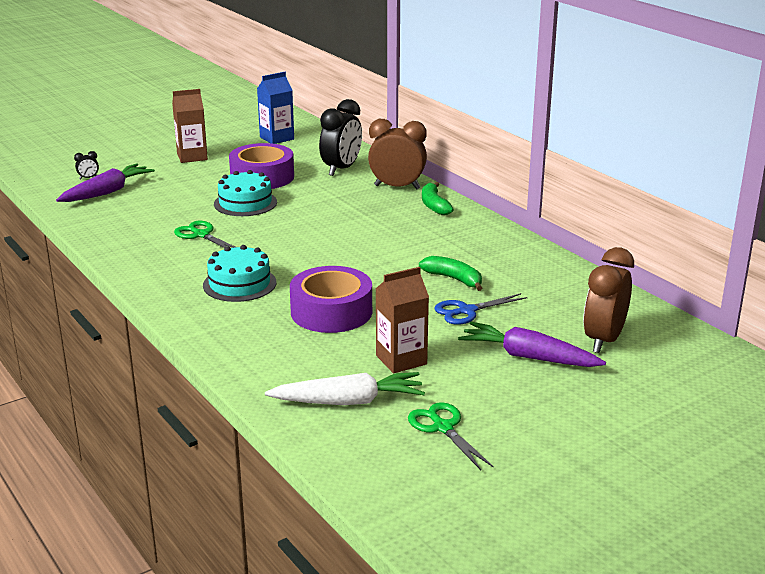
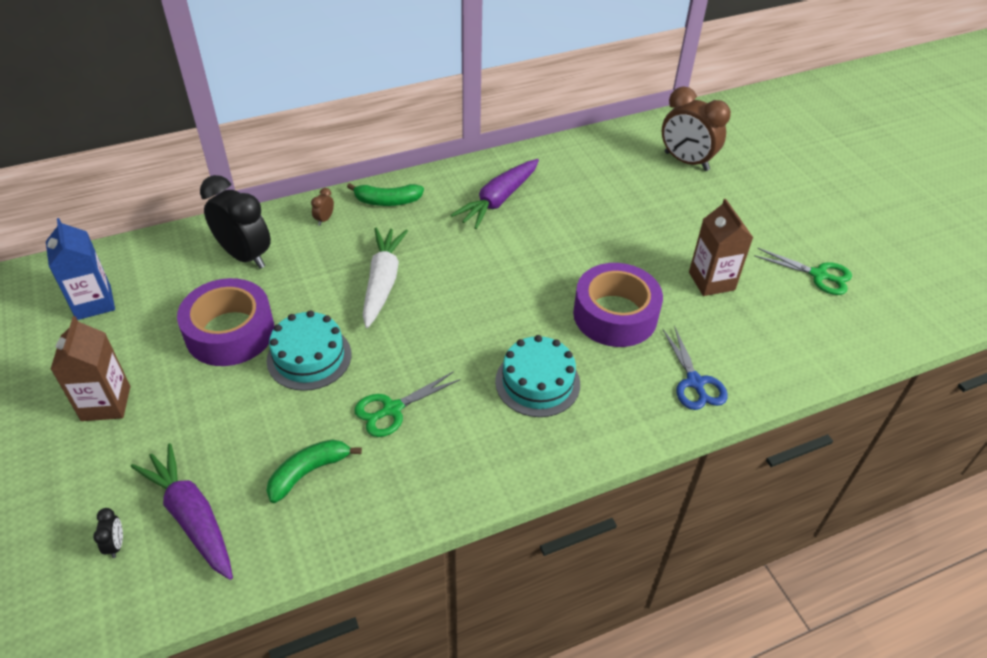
camera: 80 degrees left, 20 degrees up
(349, 401) = (781, 325): white carrot -> white carrot (382, 282)
(397, 187) = (324, 219): brown clock -> brown clock, size x0.40
(443, 427) = (818, 275): green scissors -> green scissors turned 135 degrees counterclockwise
(454, 279) = (562, 220): green banana -> green banana (308, 472)
(467, 311) = (627, 224): blue scissors -> blue scissors (695, 382)
(528, 357) = (710, 206): purple carrot -> purple carrot (498, 200)

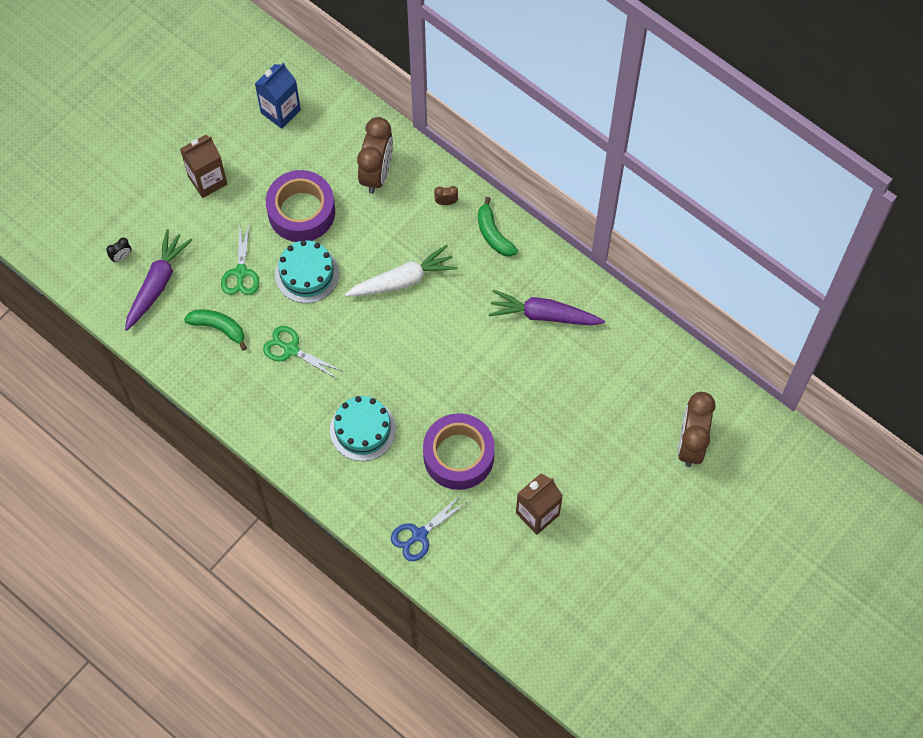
camera: 65 degrees right, 20 degrees up
(245, 256) = (377, 173): black clock -> brown clock
(818, 275) = (592, 595): green scissors -> green scissors (241, 272)

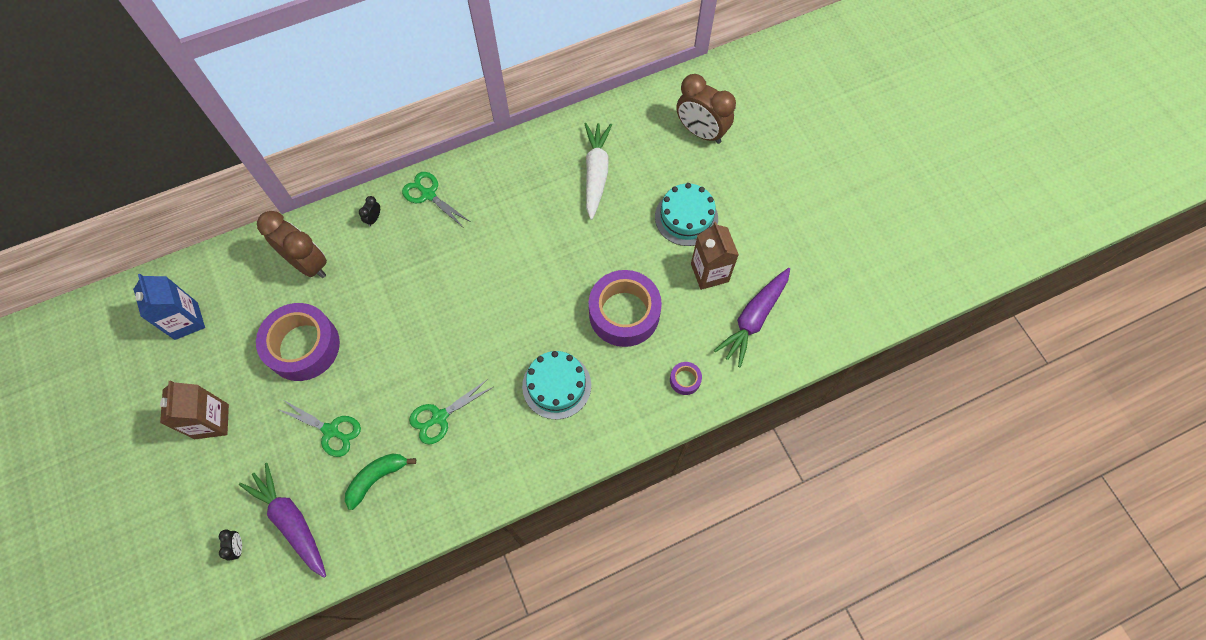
camera: 65 degrees left, 0 degrees up
(307, 274) = (370, 369): turquoise cake -> turquoise cake (686, 217)
(403, 280) = (427, 287): white carrot -> white carrot (596, 173)
(419, 535) = (685, 380): blue scissors -> purple tape
(446, 202) = (374, 219): brown clock -> black clock
(493, 234) = (428, 194): green banana -> green scissors
(543, 315) = (527, 189): purple carrot -> purple carrot (753, 319)

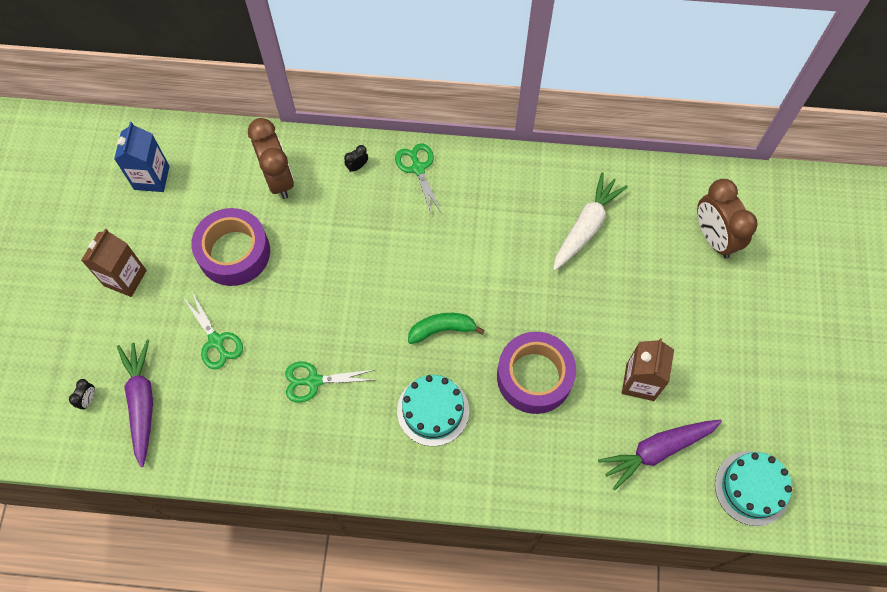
camera: 30 degrees right, 0 degrees up
(377, 478) = (231, 405): green banana -> green banana (442, 329)
(685, 380) = (555, 472): purple tape -> none
(686, 217) = (649, 315): turquoise cake -> turquoise cake (752, 488)

